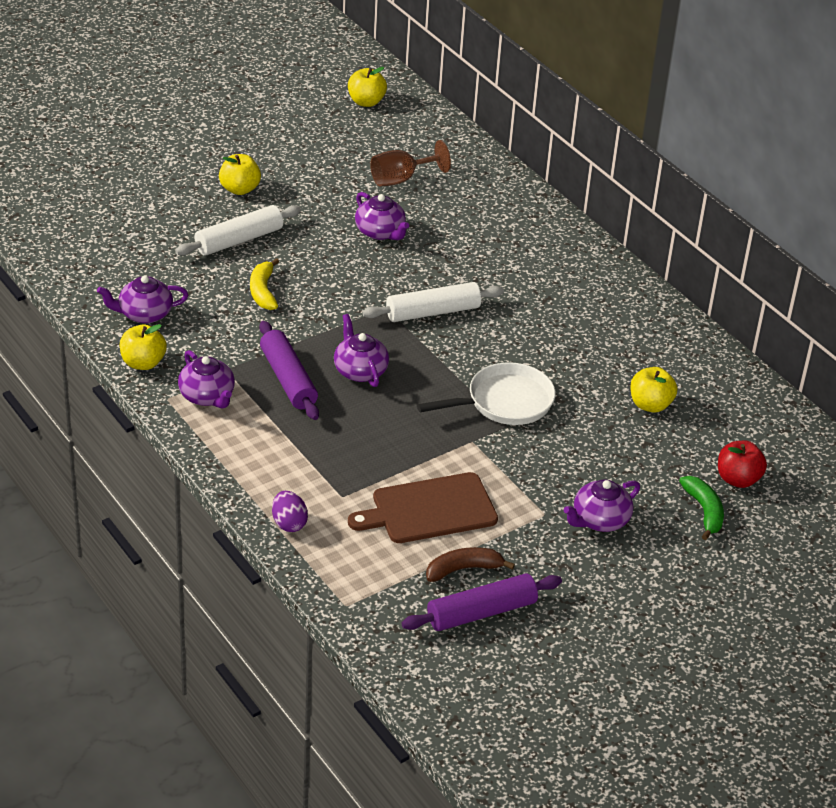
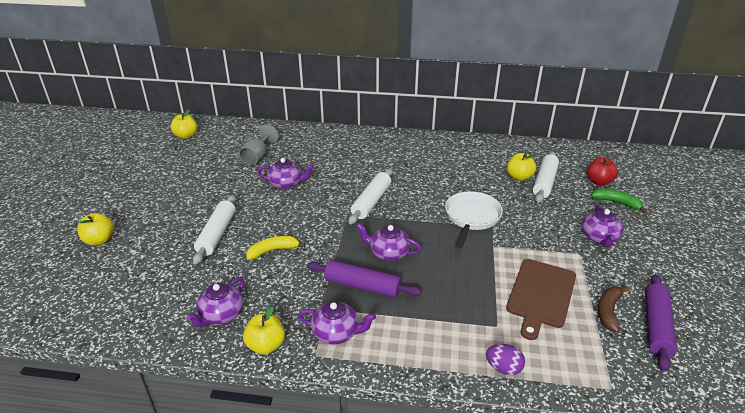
camera: 45 degrees left, 5 degrees down
(239, 189) = (177, 210): yellow apple -> yellow apple (99, 240)
(263, 291) = (273, 251): yellow banana -> yellow banana turned 120 degrees clockwise
(401, 179) = (257, 157): brown goblet -> grey goblet
(667, 431) = (544, 182): none -> white rolling pin

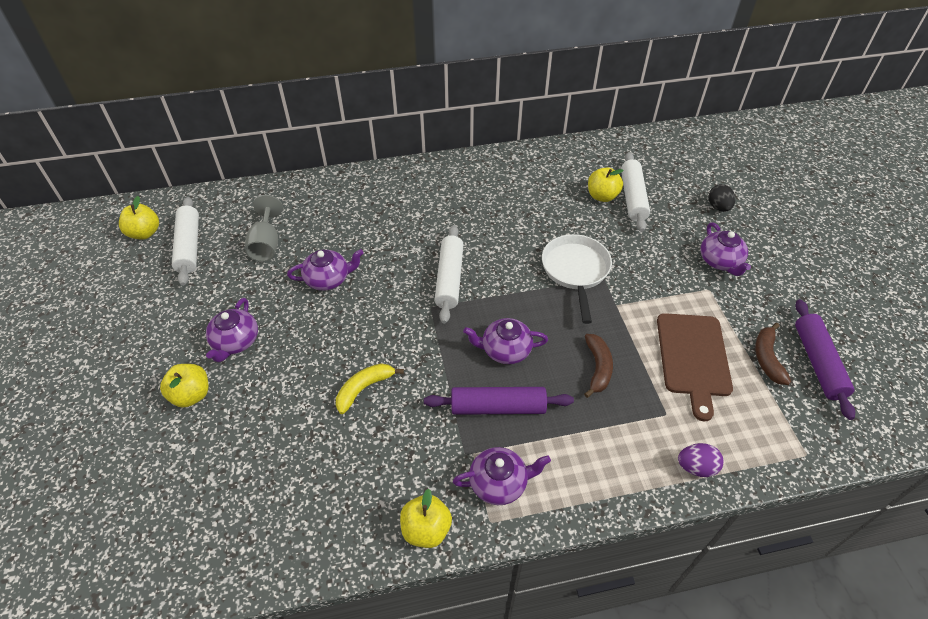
camera: 20 degrees left, 15 degrees up
(99, 240) = (116, 443): yellow apple -> yellow apple (191, 395)
(217, 234) = (278, 385): white rolling pin -> white rolling pin (189, 246)
(221, 314) = (348, 505): purple teapot -> purple teapot (235, 342)
(455, 281) = (597, 368): none -> brown banana
(599, 182) = (689, 181): red apple -> none
(616, 203) = (718, 207): green banana -> black egg

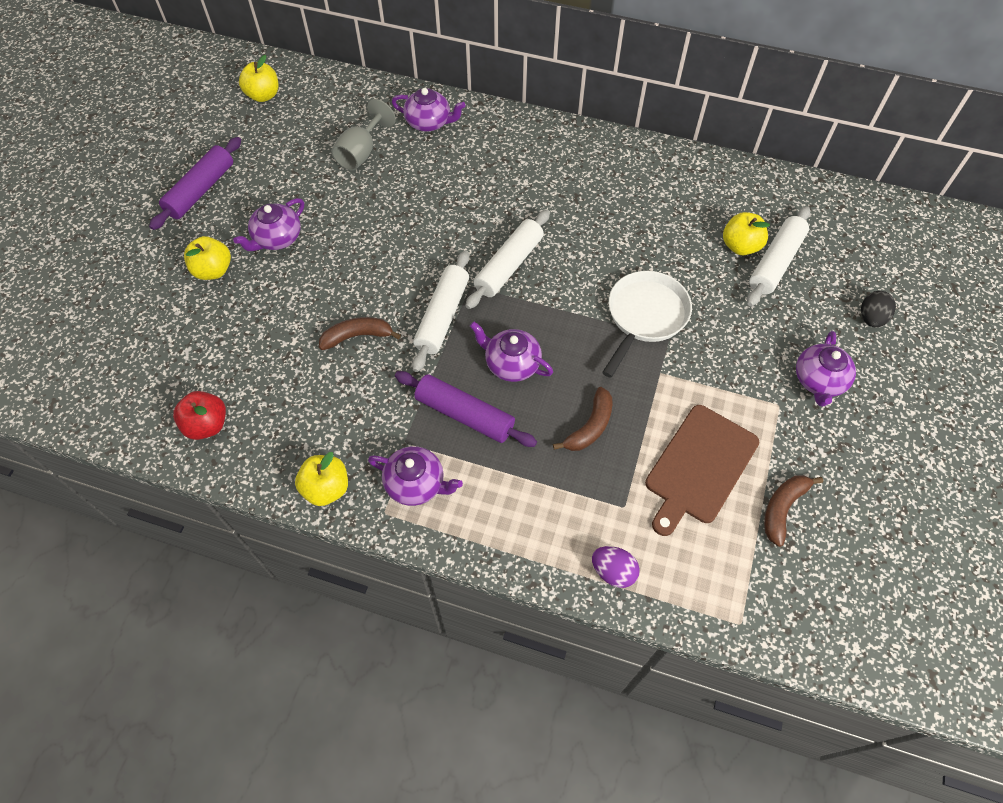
camera: 30 degrees right, 10 degrees up
(189, 246) = (293, 125): white rolling pin -> white rolling pin (442, 316)
(276, 534) = (207, 425): none -> red apple
(328, 279) = (394, 214): purple teapot -> purple teapot (429, 122)
(364, 389) = (357, 336): yellow banana -> brown banana
(817, 362) = (838, 542): purple rolling pin -> purple rolling pin (201, 190)

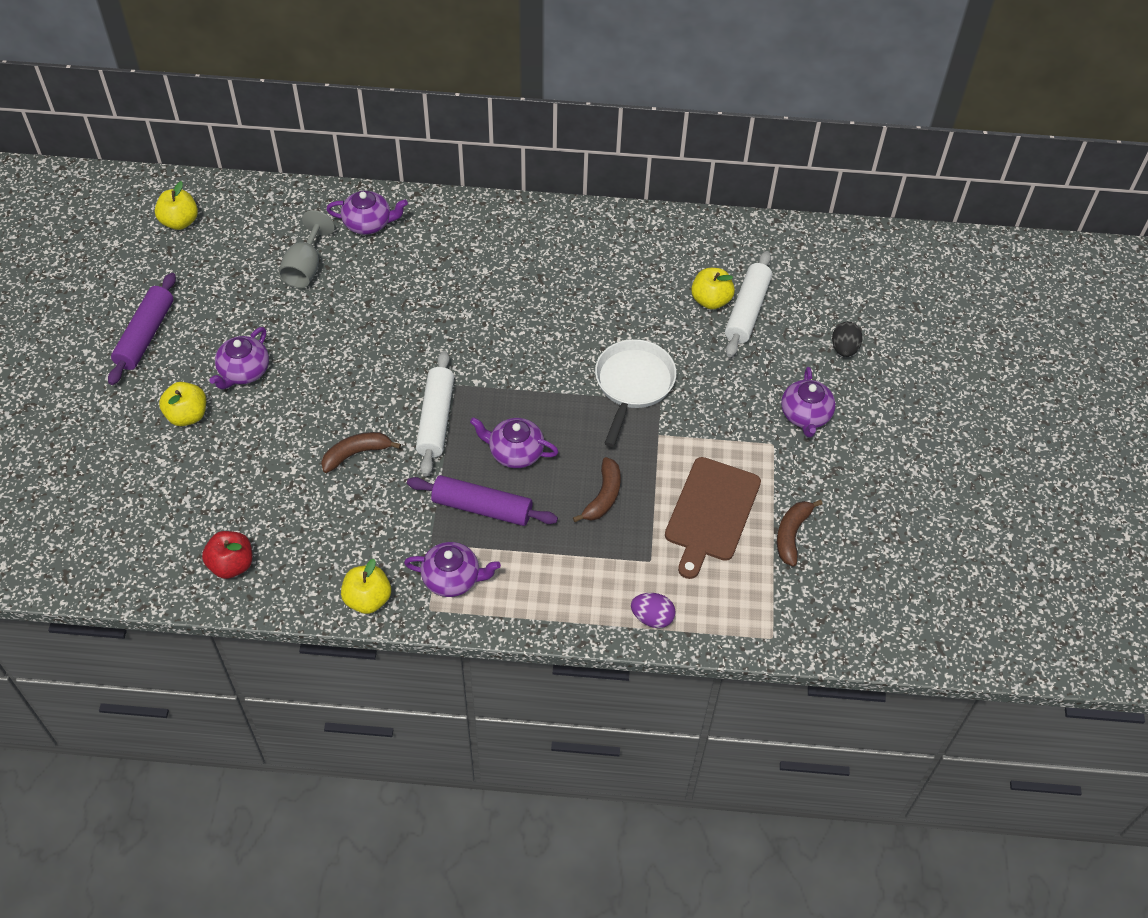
camera: 15 degrees left, 5 degrees down
(509, 266) = (489, 358): white rolling pin -> none

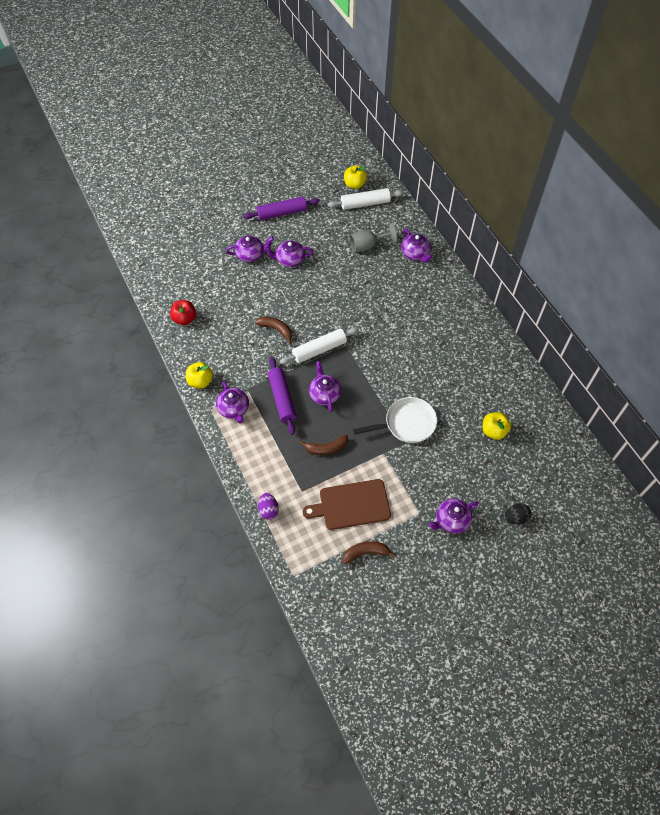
camera: 60 degrees right, 5 degrees up
(187, 415) = (250, 254): yellow apple -> purple teapot
(747, 310) = (501, 453): white rolling pin -> white rolling pin (365, 203)

